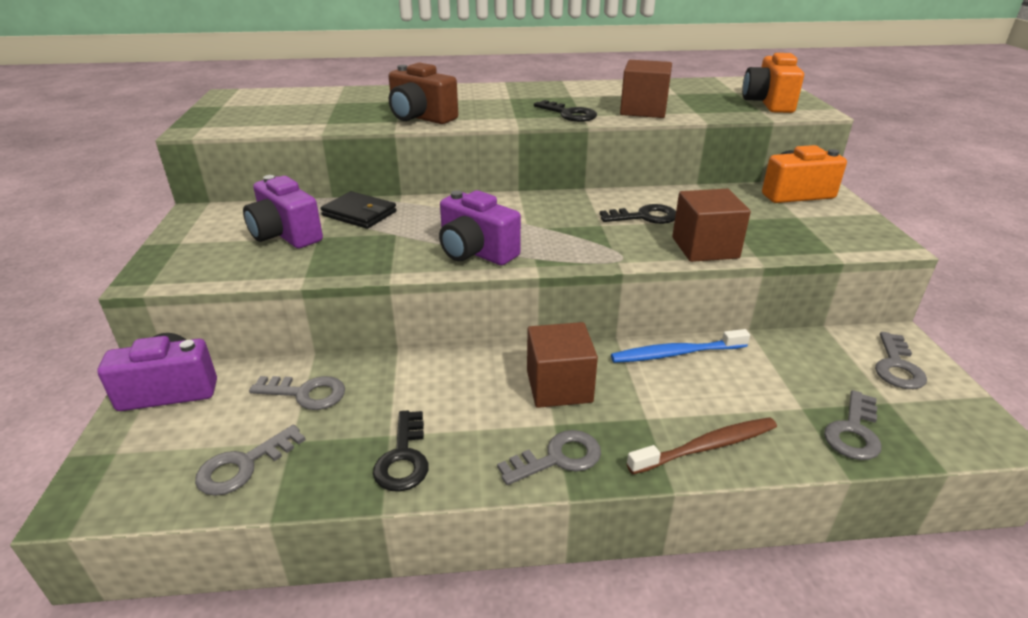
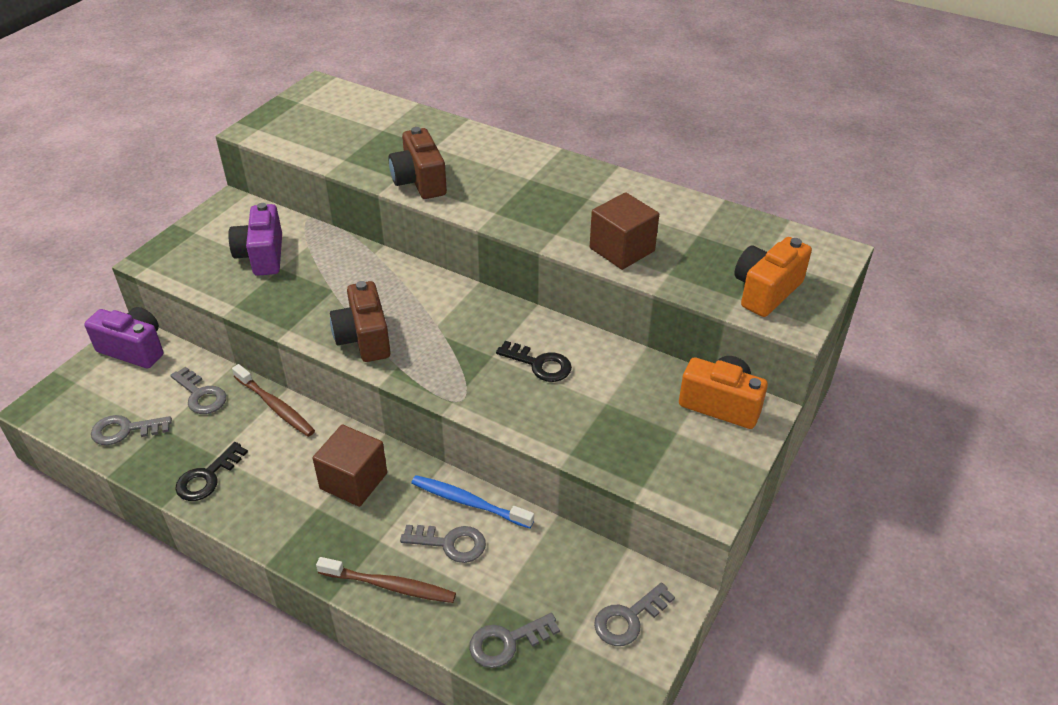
camera: 35 degrees right, 10 degrees up
(359, 213) = (331, 255): black wallet -> none
(404, 367) = (275, 406): none -> brown toothbrush
(475, 252) = (364, 338): purple camera -> brown camera
(558, 458) = (290, 533): grey key -> grey key (450, 543)
(569, 114) = (546, 227): black key -> none
(705, 248) = (539, 424): brown cube -> none

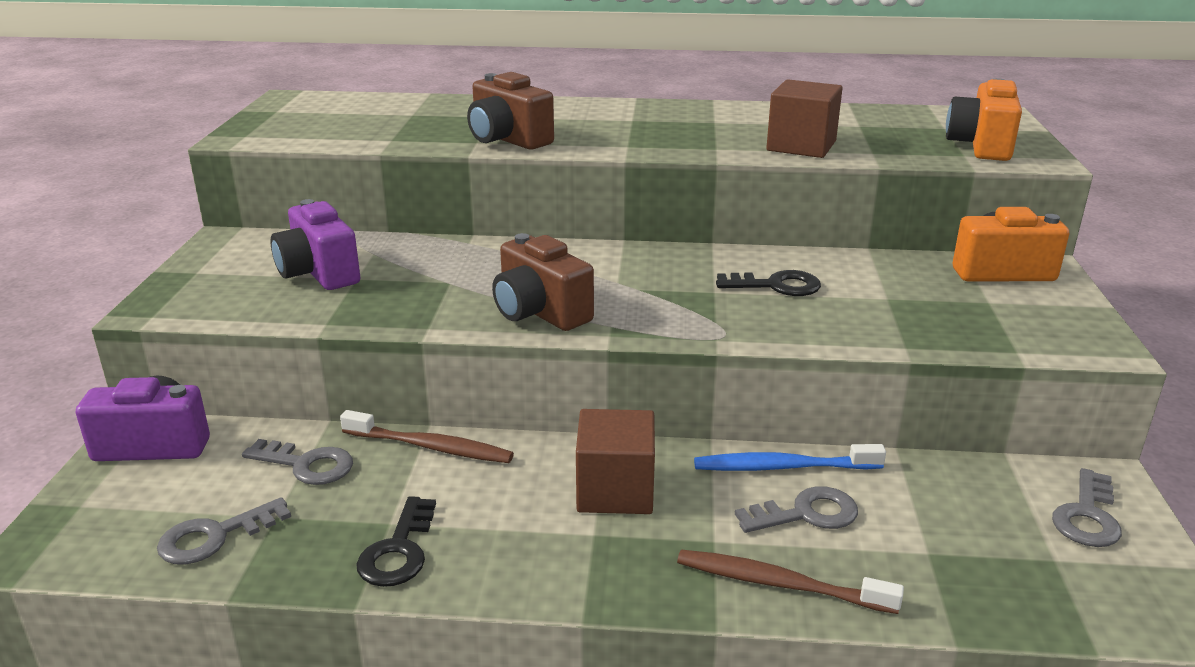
camera: 25 degrees left, 15 degrees down
(390, 586) = (779, 584): brown toothbrush -> brown toothbrush turned 150 degrees counterclockwise
(507, 642) = (987, 590): grey key -> none

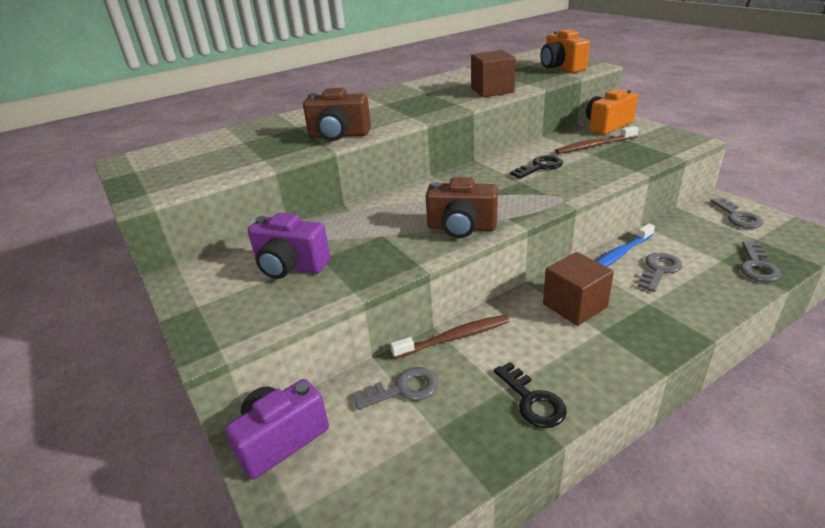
camera: 35 degrees left, 5 degrees up
(215, 536) = (421, 466): grey key -> grey key (757, 266)
(779, 584) = (700, 305): brown toothbrush -> brown toothbrush (594, 146)

